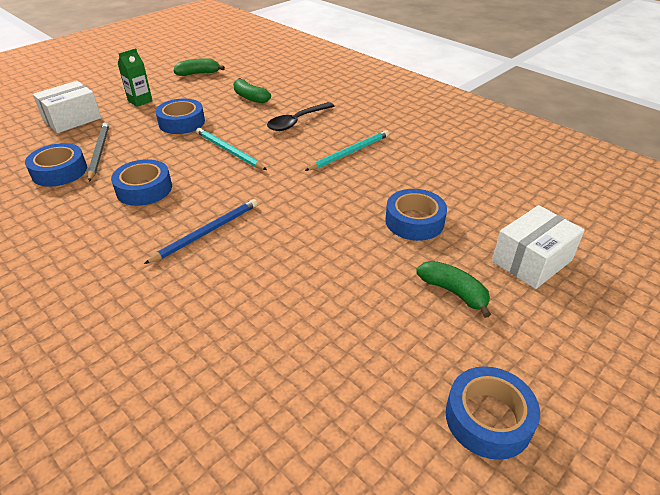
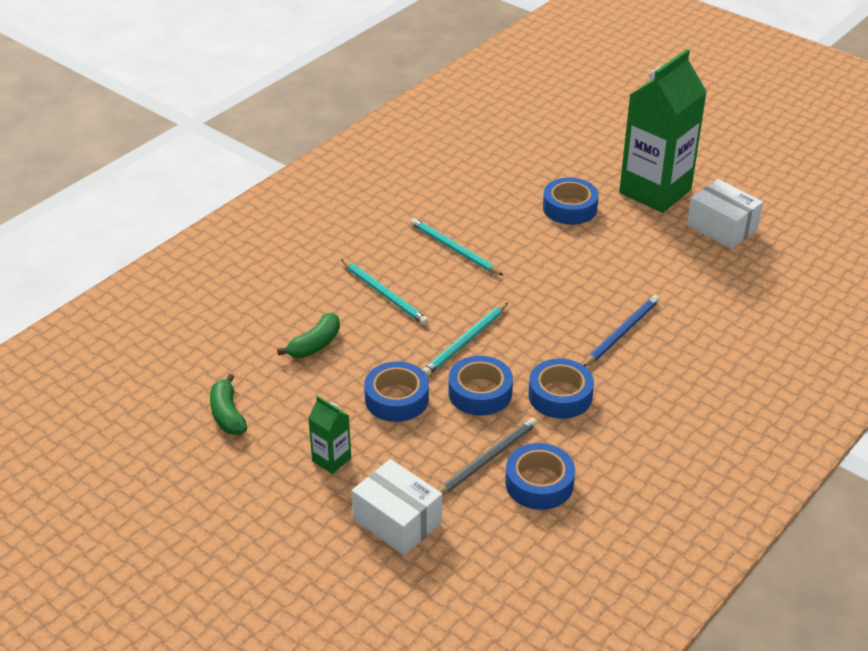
camera: 95 degrees left, 0 degrees up
(99, 152) = (487, 460): grey pencil -> grey pencil turned 150 degrees clockwise
(207, 232) = (622, 333): blue pencil -> blue pencil turned 90 degrees clockwise
(297, 122) = (384, 294): black spoon -> turquoise pencil
(453, 292) = (655, 191): green banana -> green carton
(488, 418) = (762, 184): blue tape -> blue tape (480, 393)
(532, 261) = (606, 153): white box -> white box (722, 227)

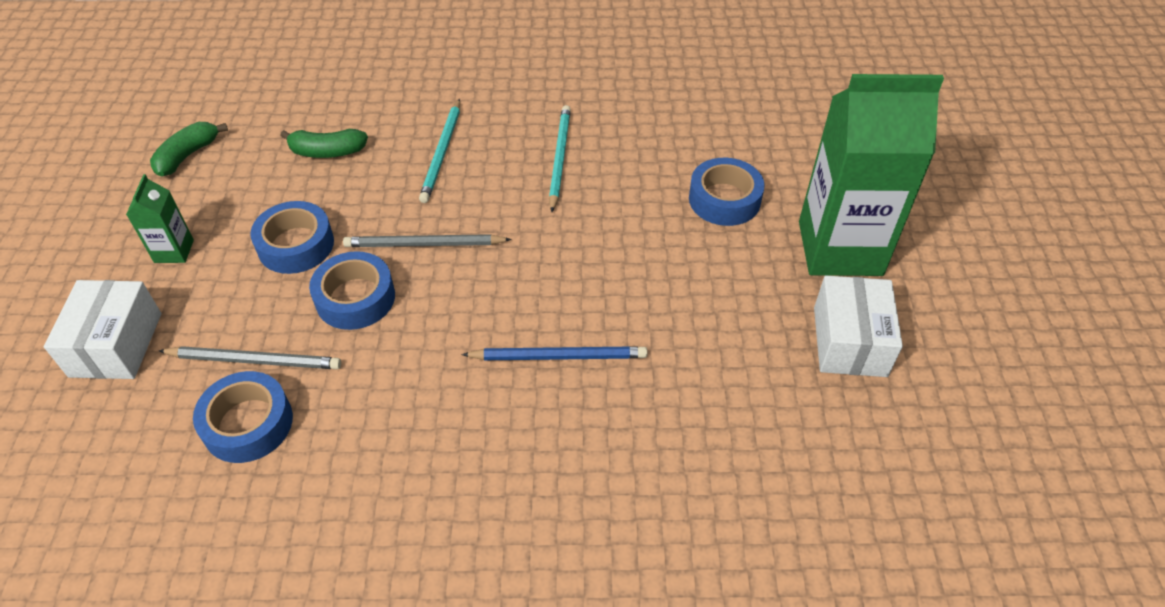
camera: 50 degrees right, 10 degrees up
(465, 342) = (424, 244): turquoise pencil -> grey pencil
(560, 395) = (405, 363): blue tape -> none

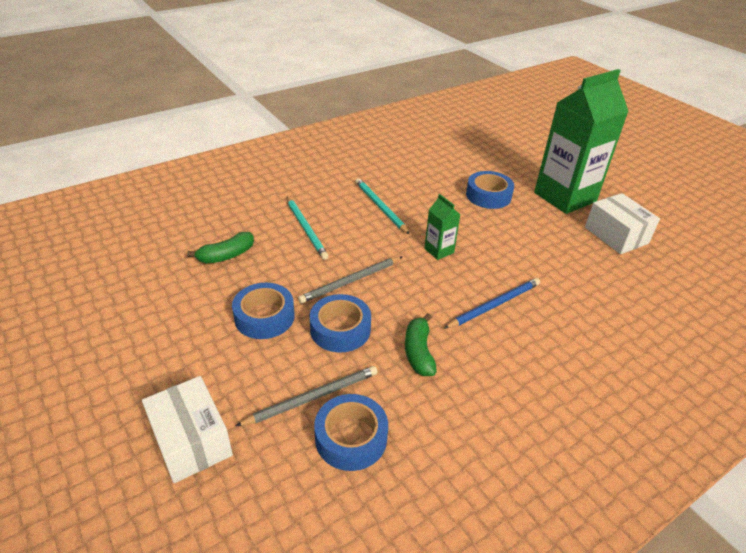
camera: 35 degrees left, 10 degrees down
(174, 251) = (173, 359): green carton -> green carton (439, 250)
(187, 155) = (117, 296): green banana -> green banana (418, 352)

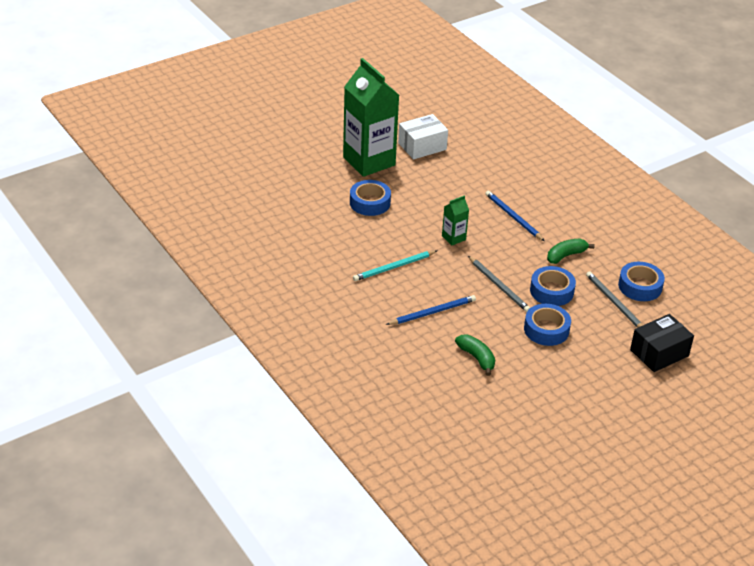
camera: 90 degrees left, 0 degrees up
(191, 441) = (659, 353): white box -> black box
(306, 229) = (433, 312): turquoise pencil -> blue pencil
(418, 352) = (566, 255): green banana -> green banana turned 150 degrees clockwise

